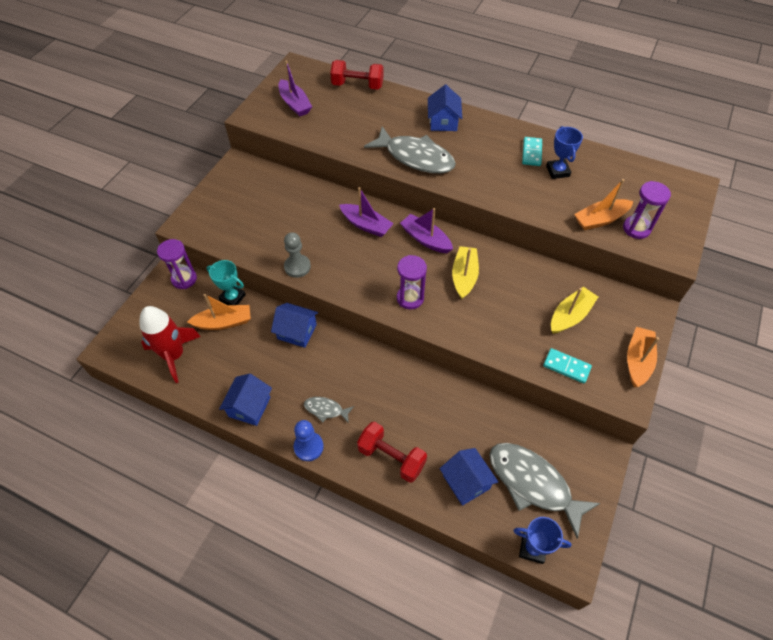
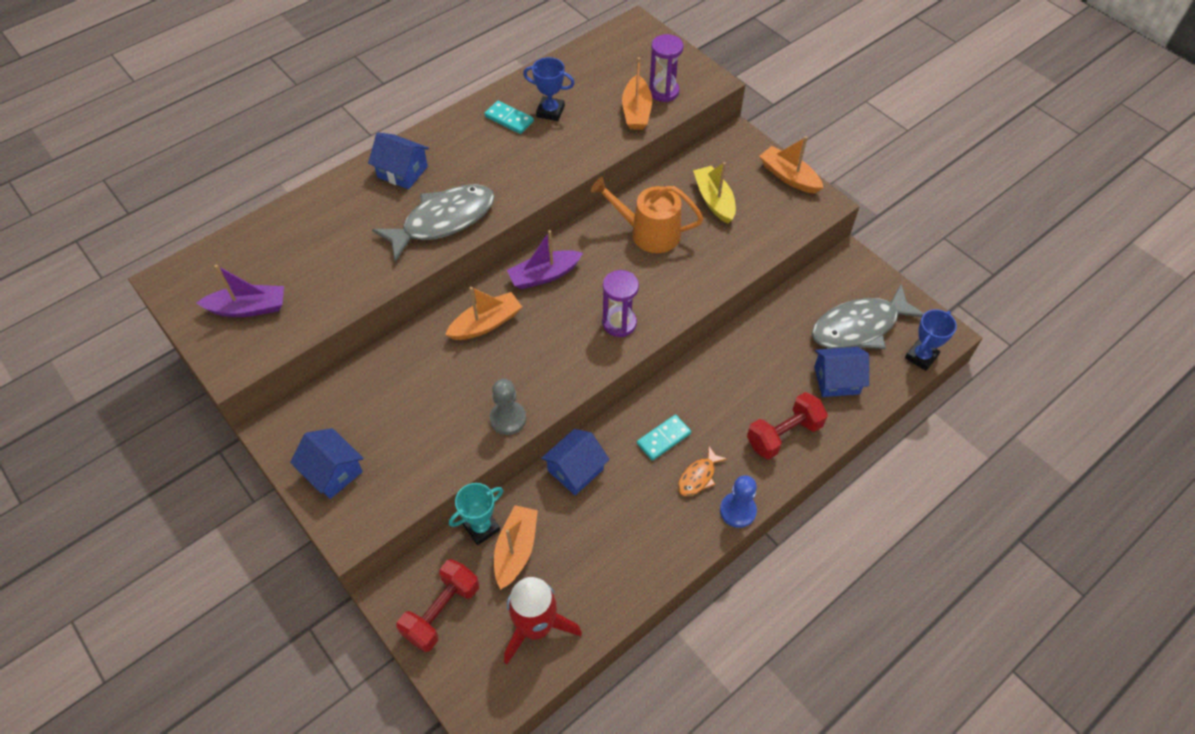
camera: 65 degrees left, 0 degrees up
(184, 279) = (413, 580): purple hourglass -> none
(249, 407) = (657, 557): blue house -> blue house (333, 472)
(326, 410) = (698, 476): grey fish -> orange fish
(357, 85) = (268, 228): red dumbbell -> red dumbbell (441, 611)
(366, 225) = (486, 324): purple boat -> orange boat
(464, 276) = (617, 263): yellow boat -> none
(506, 285) = (649, 233): none -> orange watering can
(566, 366) = (770, 231): turquoise domino -> turquoise domino (663, 438)

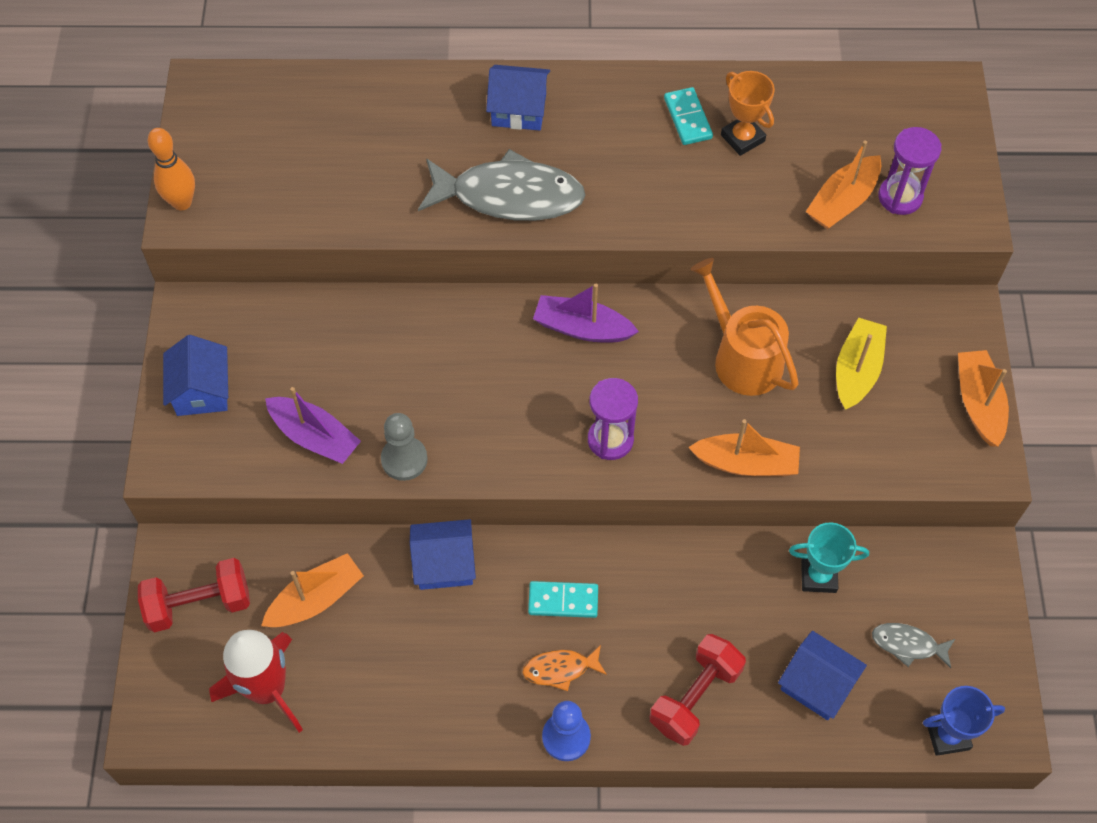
camera: 40 degrees right, 5 degrees up
(222, 358) = (182, 202): none -> orange bowling pin
(248, 308) = (246, 166): purple boat -> purple boat (314, 437)
(402, 172) = (519, 110): blue house -> blue house turned 60 degrees counterclockwise
(481, 527) = (304, 551): turquoise trophy -> turquoise trophy (818, 576)
(486, 324) = (474, 340): orange boat -> orange boat (746, 463)
(550, 111) = (742, 138): blue trophy -> orange trophy
(783, 435) = (695, 697): red dumbbell -> red dumbbell turned 60 degrees counterclockwise
(859, 327) = (908, 645): grey fish -> grey fish, size x0.47

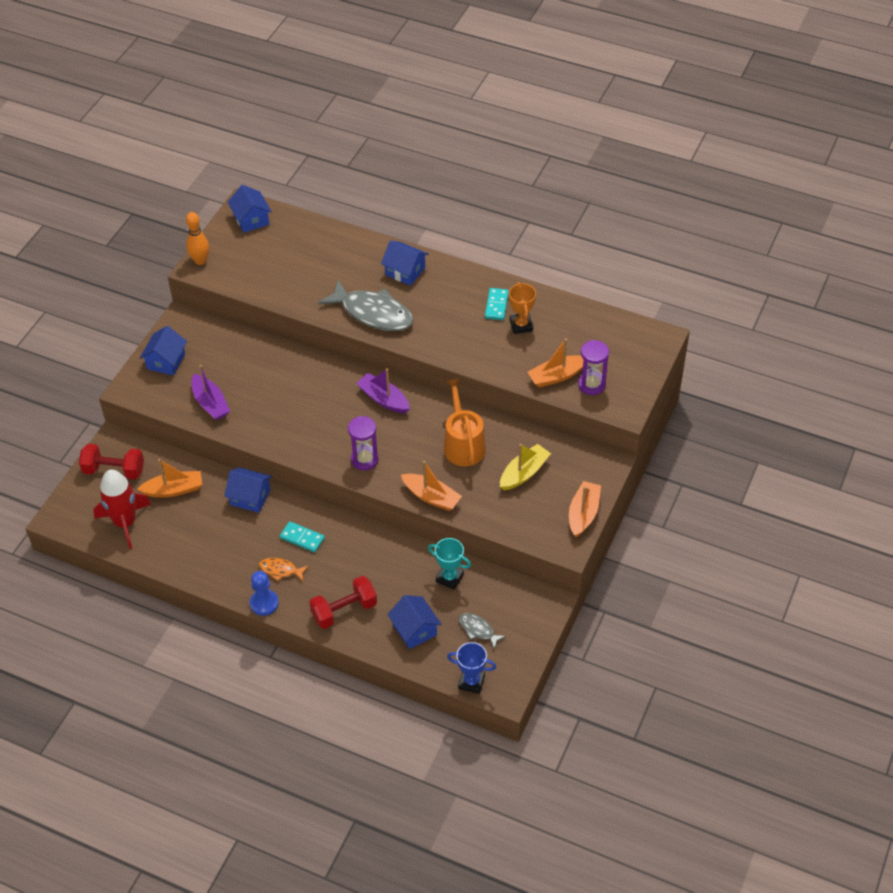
camera: 25 degrees right, 10 degrees down
(227, 104) = (251, 219): none -> blue house
(404, 459) = (250, 430): grey pawn -> none

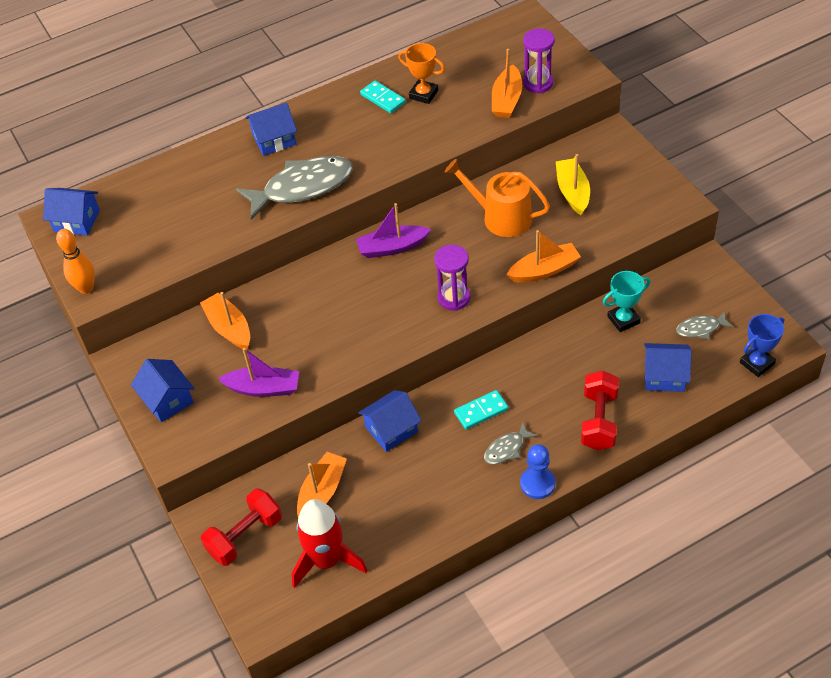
camera: 50 degrees left, 0 degrees up
(280, 570) = (506, 449): orange fish -> grey fish
(583, 514) = (653, 175): orange boat -> orange boat (229, 328)

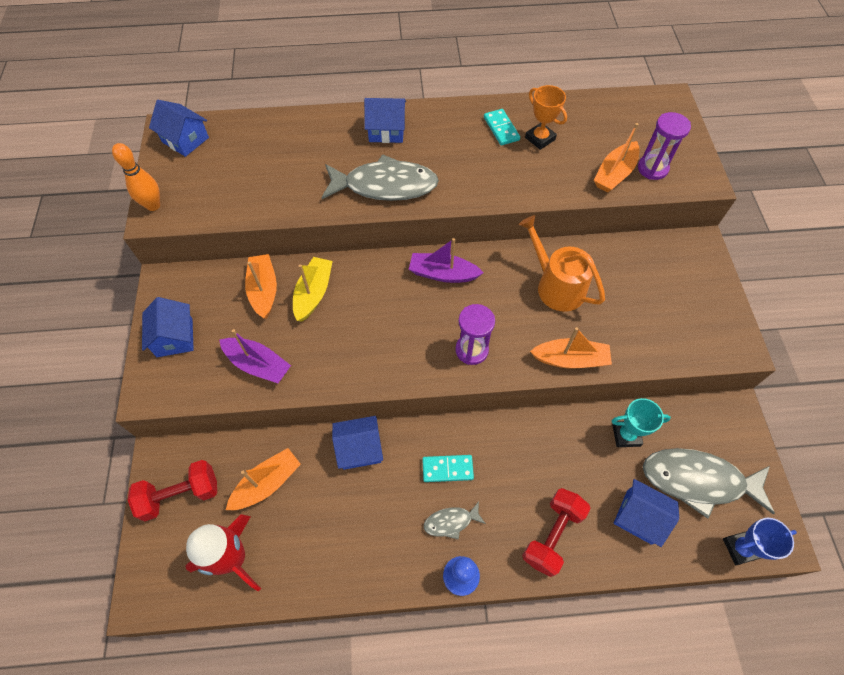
camera: 20 degrees right, 10 degrees up
(572, 192) = (636, 289): yellow boat -> yellow boat (313, 293)
(700, 329) = (698, 481): grey fish -> grey fish, size x2.13

